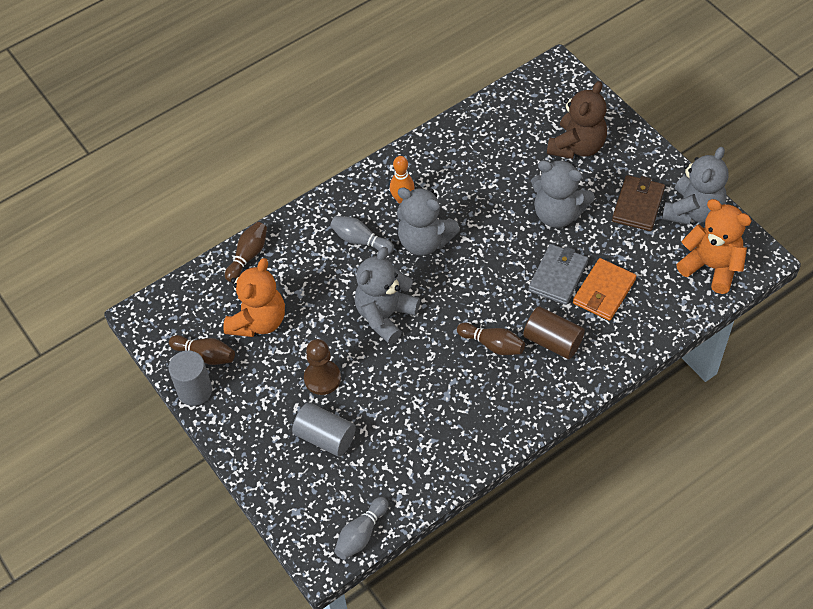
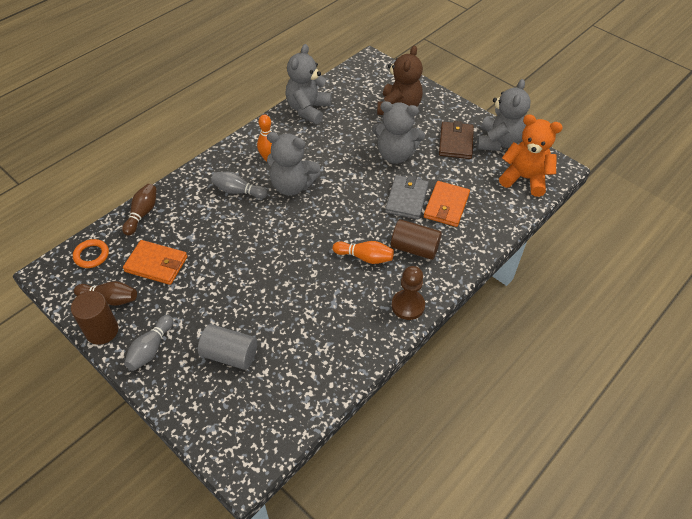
camera: 15 degrees left, 5 degrees down
(189, 300) = (91, 255): none -> orange ring
(195, 391) = (102, 331): grey cylinder -> brown cylinder
(258, 321) = (156, 264): orange teddy bear -> orange wallet
(322, 378) = (220, 304): brown pawn -> brown pawn (408, 305)
(361, 534) = (277, 440): grey bowling pin -> grey bowling pin (151, 349)
(385, 315) = (268, 246): grey teddy bear -> grey teddy bear (308, 109)
(492, 344) = (364, 257): brown bowling pin -> orange bowling pin

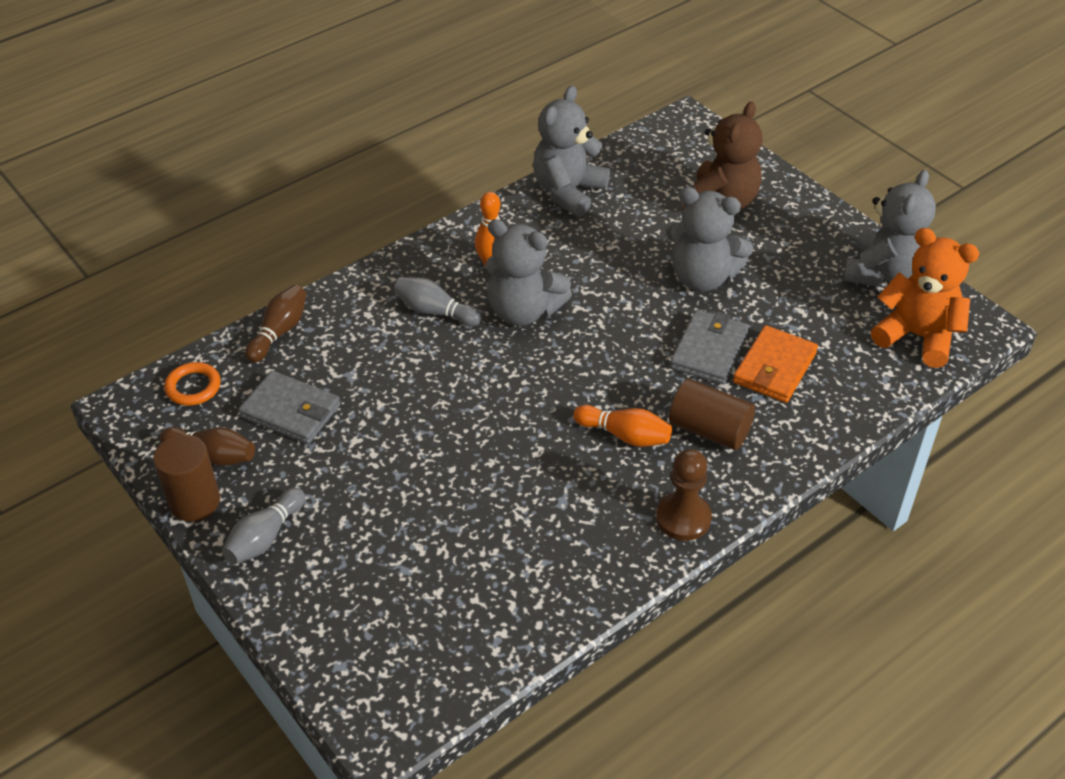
camera: 10 degrees right, 5 degrees down
(156, 264) = (291, 411): orange wallet -> grey wallet
(229, 355) = (385, 560): grey cylinder -> none
(455, 142) = (808, 266): brown wallet -> none

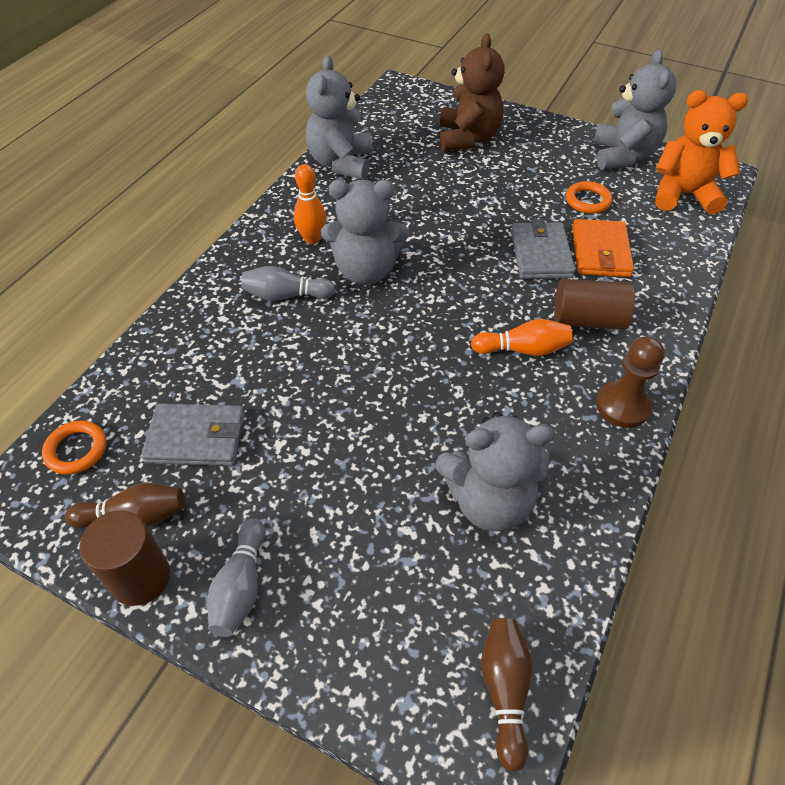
camera: 25 degrees left, 5 degrees up
(279, 332) = (142, 363): brown bowling pin -> brown bowling pin (505, 691)
(702, 277) = (494, 199): grey teddy bear -> grey teddy bear (489, 500)
(802, 310) = (587, 200): none -> orange ring

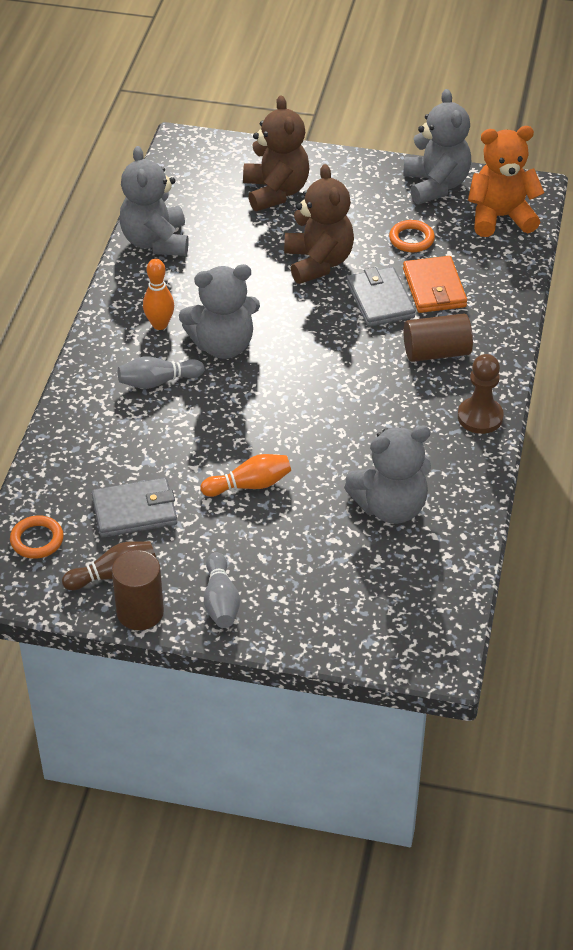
camera: 15 degrees left, 5 degrees down
(488, 207) = (318, 262): none -> brown teddy bear
(505, 691) = (435, 620): brown bowling pin -> none
(523, 349) = (386, 388): orange bowling pin -> orange bowling pin (249, 485)

